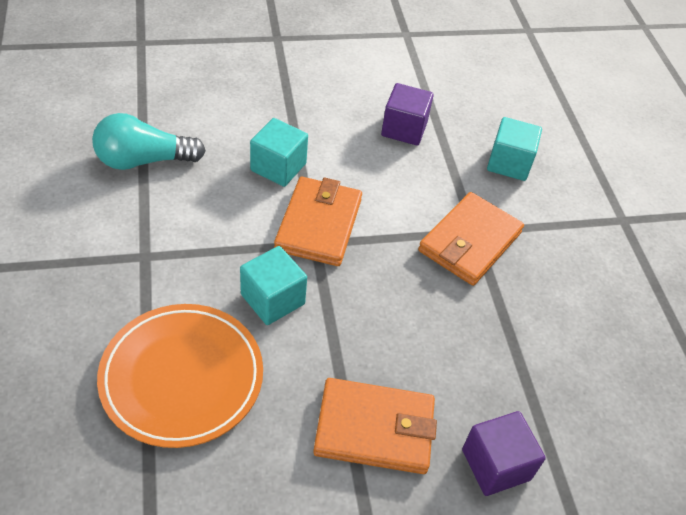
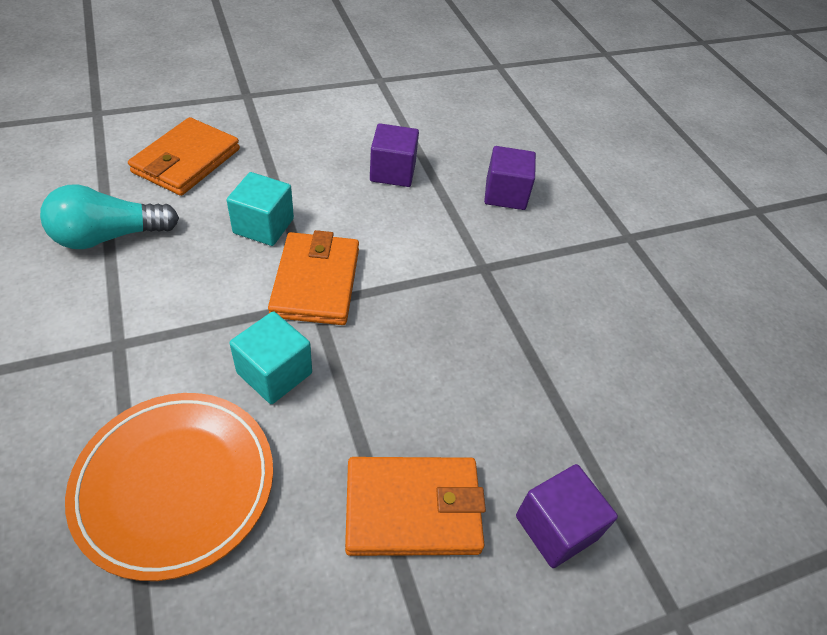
camera: 10 degrees left, 0 degrees up
(470, 242) = (481, 280): orange wallet -> orange wallet (186, 161)
(509, 163) = (505, 194): turquoise cube -> purple cube

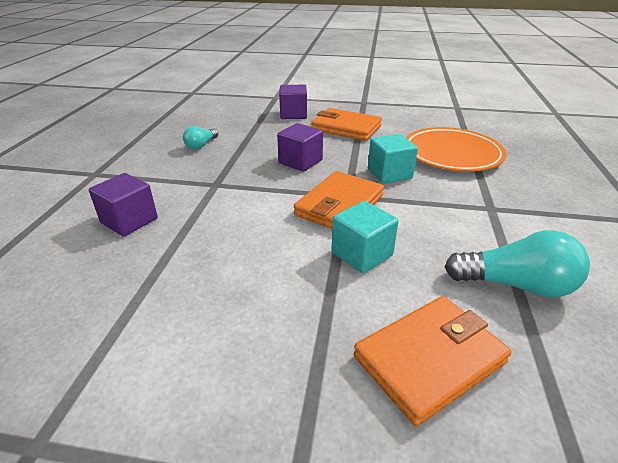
camera: 145 degrees left, 15 degrees down
(392, 172) = (200, 269): purple cube -> purple cube (300, 162)
(590, 338) = (201, 145): none -> turquoise light bulb

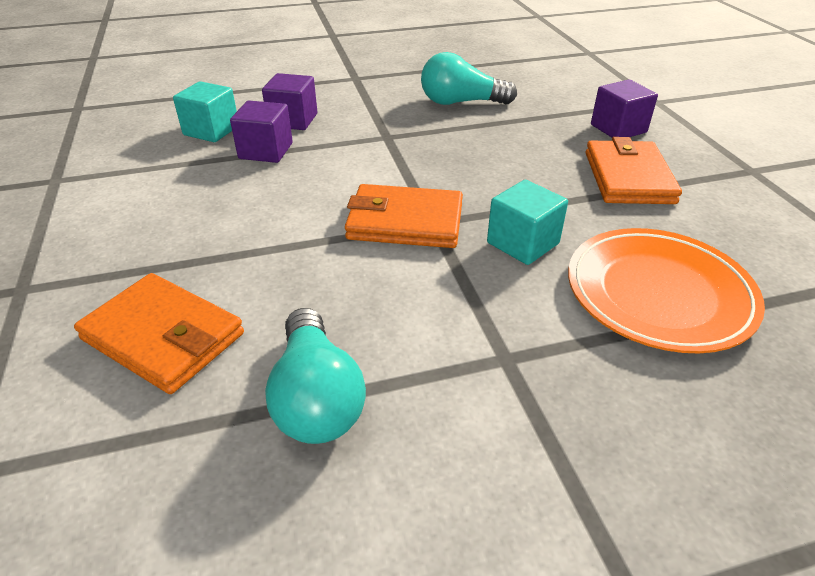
camera: 65 degrees right, 5 degrees up
(201, 145) = (461, 102): turquoise light bulb -> turquoise light bulb, size x1.75
(300, 162) = (486, 170): purple cube -> purple cube (266, 151)
(362, 254) = (315, 259): turquoise cube -> turquoise cube (211, 130)

